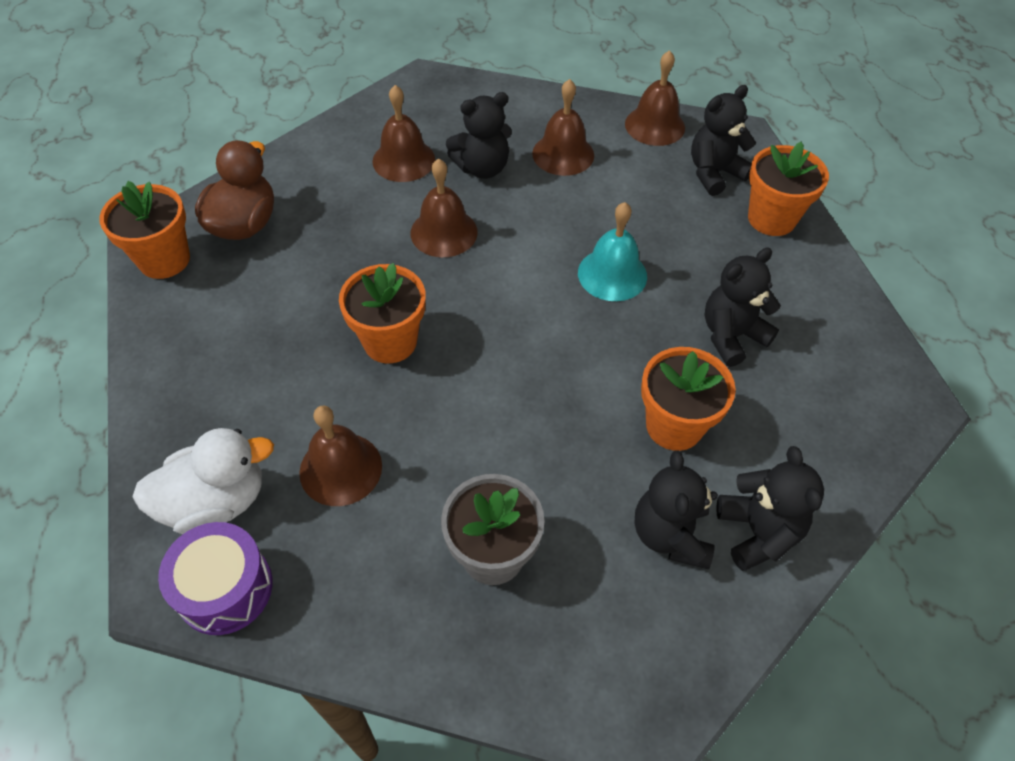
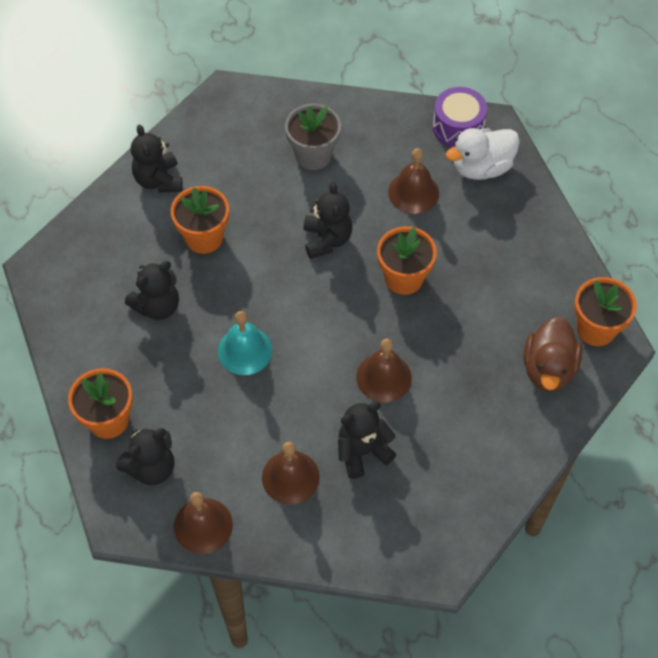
camera: 175 degrees right, 5 degrees up
(403, 160) = (435, 454): brown bell -> none
(670, 535) = (210, 174): black teddy bear -> black teddy bear (327, 239)

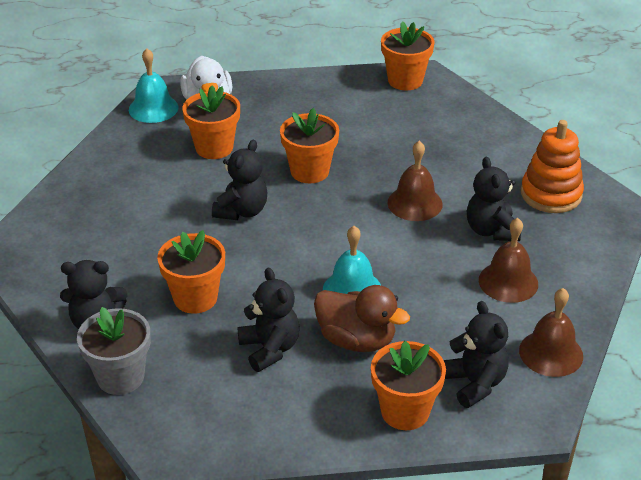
camera: 75 degrees left, 20 degrees down
(313, 155) = (132, 202): grey flower pot -> grey flower pot (120, 377)
(327, 239) = (242, 211): black teddy bear -> black teddy bear turned 105 degrees clockwise
(413, 192) = (214, 148): brown bell -> orange flower pot
(439, 500) = (551, 194): none -> orange stacking toy
(458, 127) = (153, 108): purple drum -> turquoise bell
(548, 368) = (436, 111): brown duck -> brown duck (356, 340)

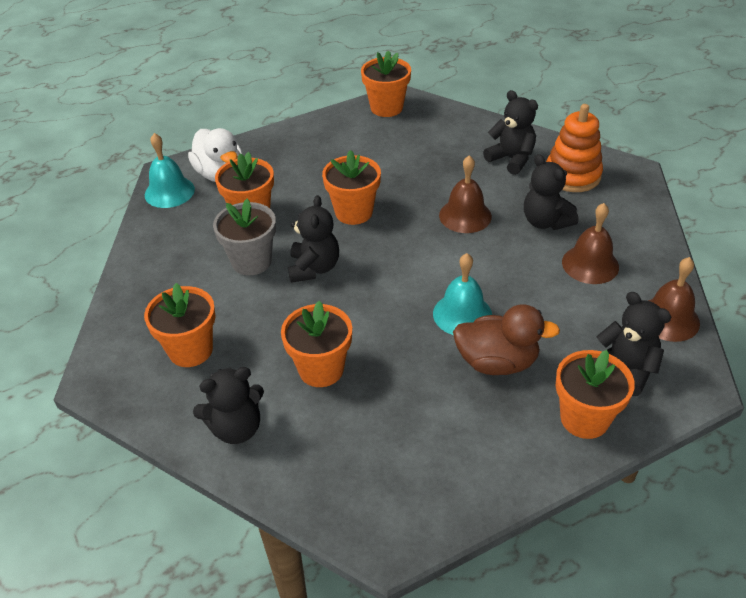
camera: 20 degrees left, 5 degrees up
(94, 249) = (190, 350): none -> orange flower pot
(120, 377) = (295, 479): grey flower pot -> grey flower pot (251, 261)
(269, 349) = (423, 398): black teddy bear -> black teddy bear (511, 159)

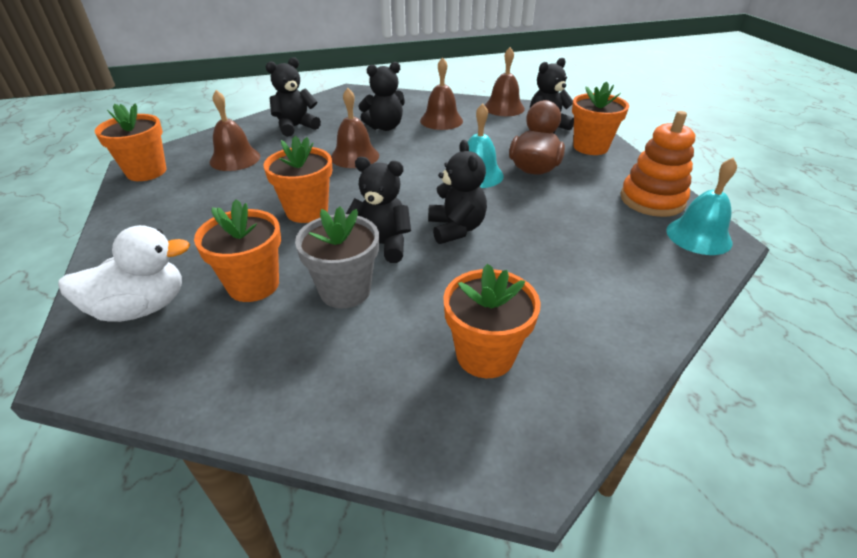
camera: 80 degrees left, 5 degrees down
(169, 192) = (131, 368): turquoise bell -> turquoise bell (698, 236)
(236, 428) = (610, 321): black teddy bear -> black teddy bear (456, 229)
(321, 369) = (531, 255): orange flower pot -> none
(427, 144) = (235, 159): none -> brown bell
(572, 175) = (337, 109): orange stacking toy -> orange stacking toy (652, 200)

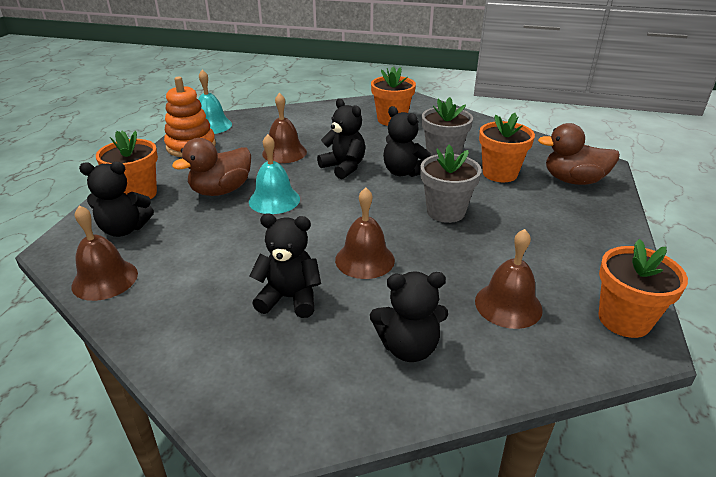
camera: 150 degrees left, 5 degrees down
(141, 308) = (573, 180): white duck -> brown duck
(307, 211) = (445, 212): orange flower pot -> grey flower pot
(441, 120) = (210, 284): brown bell -> brown bell (284, 152)
(456, 229) = (344, 167): black teddy bear -> black teddy bear turned 120 degrees clockwise

